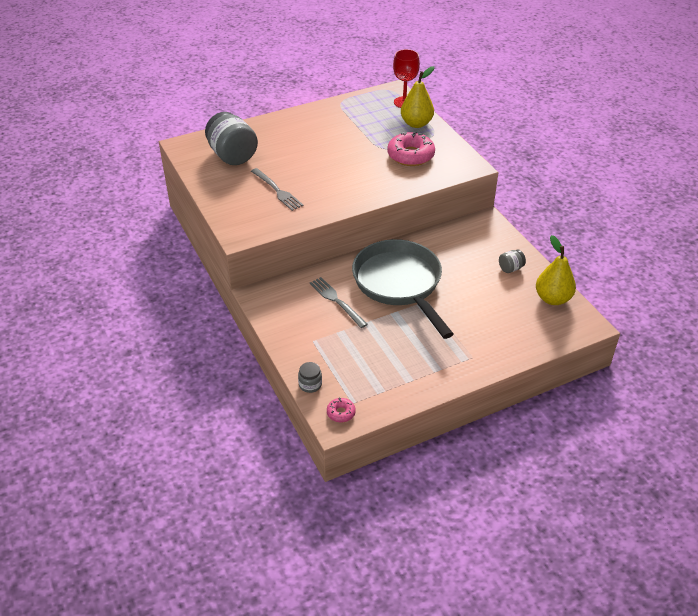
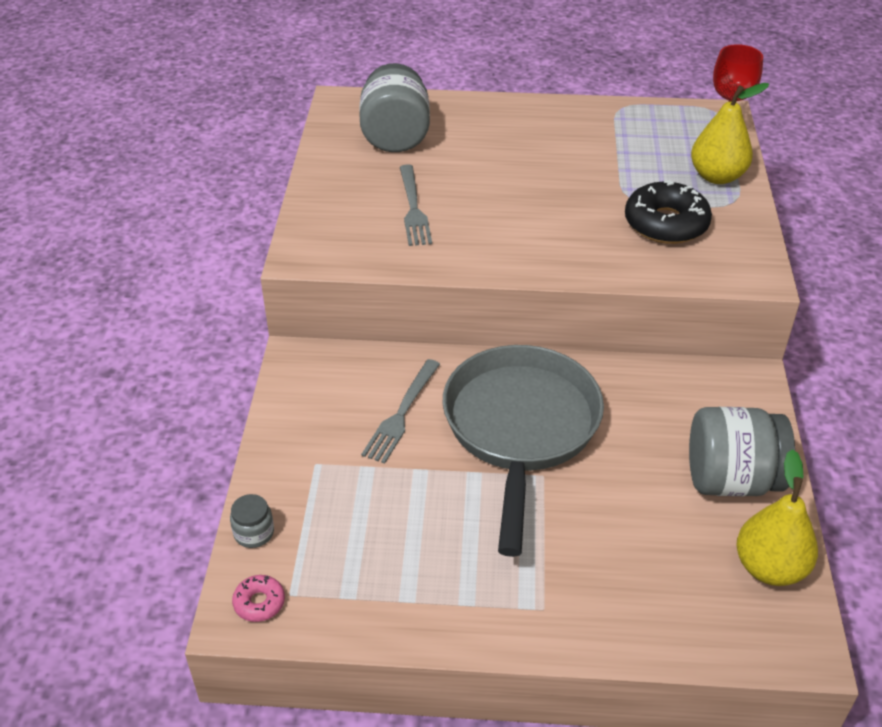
camera: 30 degrees right, 0 degrees up
(336, 300) = (401, 414): grey fork -> grey fork turned 150 degrees counterclockwise
(410, 155) = (666, 223): pink donut -> black donut
(510, 268) = (731, 480): grey jar -> grey jar, size x2.20

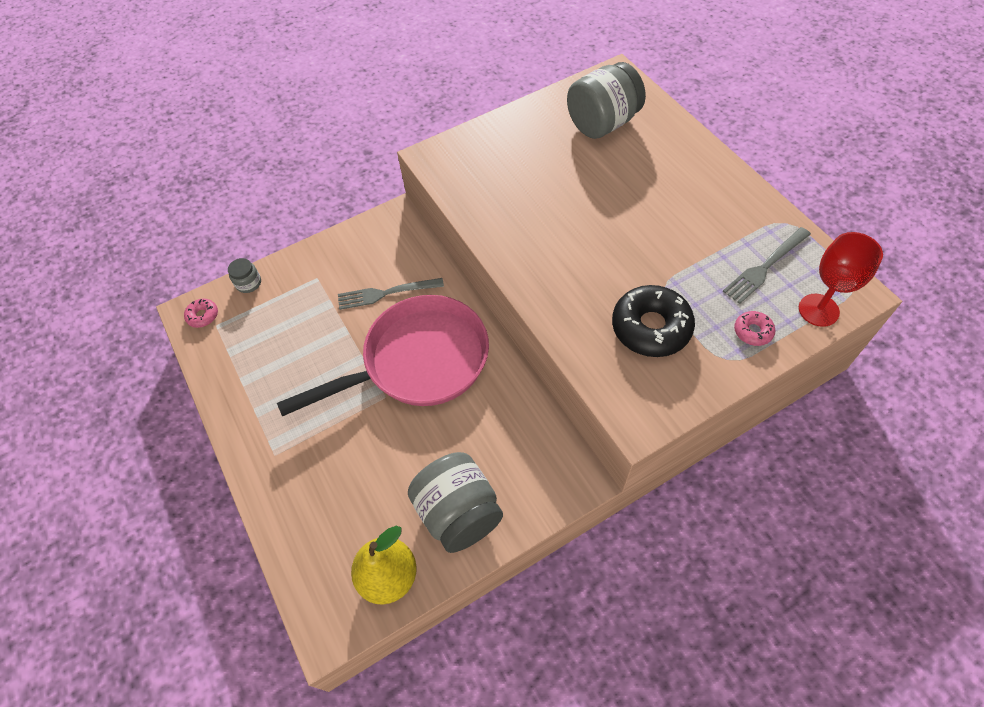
camera: 60 degrees right, 15 degrees up
(413, 209) = (529, 179): grey fork -> grey fork (765, 267)
(520, 429) = (418, 361): grey pan -> pink pan
(717, 176) = (753, 331): yellow pear -> pink donut

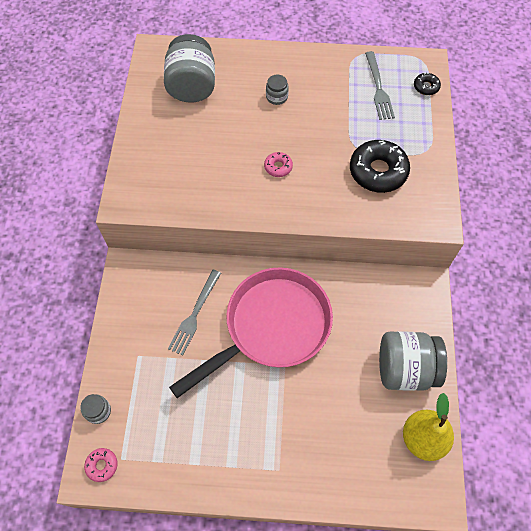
camera: 60 degrees left, 5 degrees up
(418, 361) = (272, 327): pink pan -> pink pan turned 45 degrees clockwise
(658, 190) = (277, 97): none -> grey jar
(753, 331) = (417, 125): pink donut -> pink donut (278, 167)
(818, 310) = (426, 87): red goblet -> black donut

